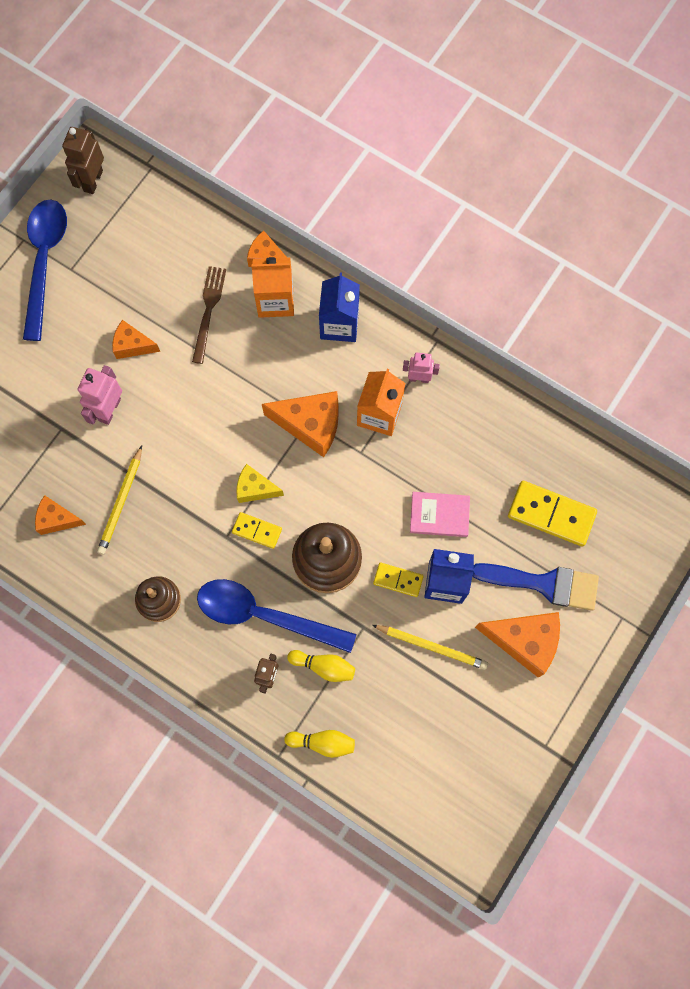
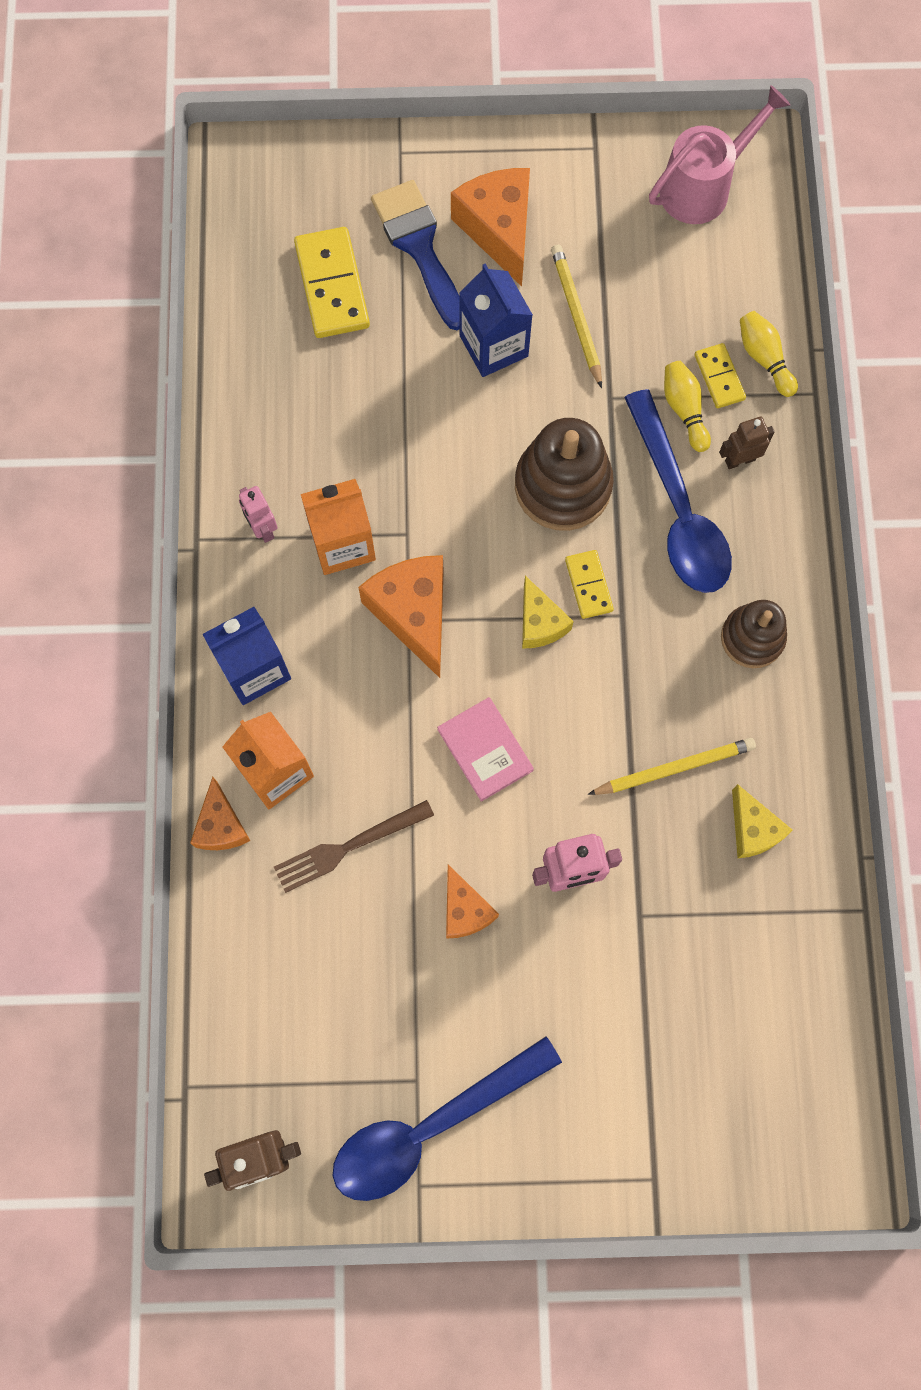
camera: 125 degrees left, 0 degrees up
(57, 519) = (753, 829): orange cheese -> yellow cheese
(398, 580) = (529, 396): yellow domino -> yellow domino (719, 377)
(439, 515) = (419, 400): pink book -> pink book (485, 750)
(469, 797) = (703, 187): none -> pink watering can

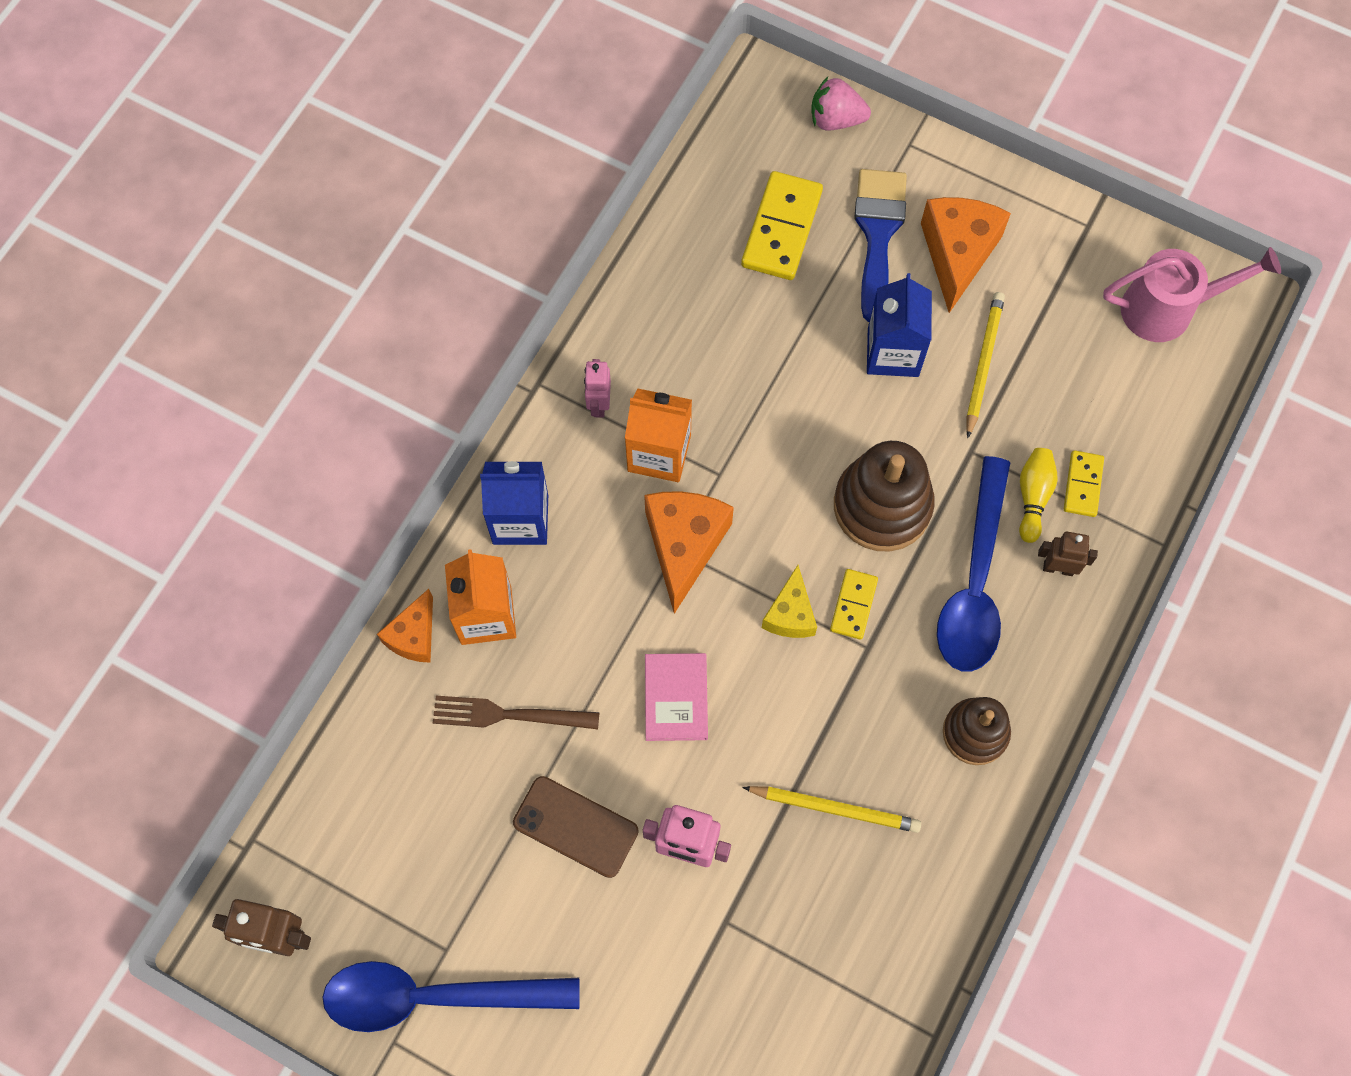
camera: 30 degrees right, 5 degrees down
(322, 162) = (836, 119): none -> pink strawberry
(465, 909) = (575, 826): orange cheese -> brown phone
(753, 829) = (874, 904): yellow cheese -> none
(764, 358) = (1135, 489): yellow bowling pin -> none

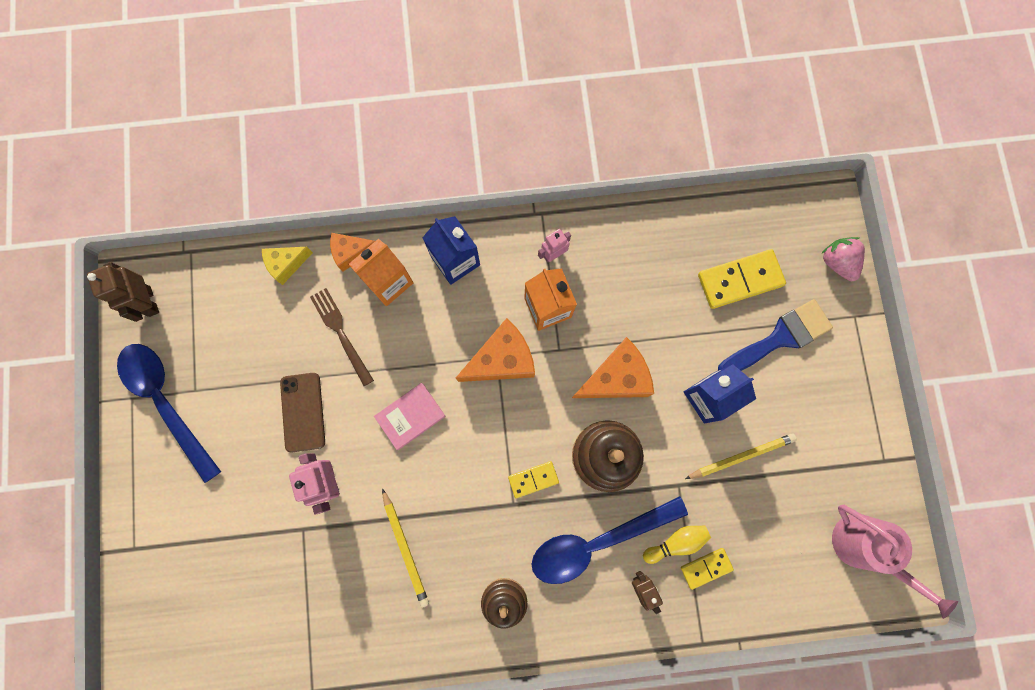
camera: 55 degrees right, 10 degrees up
(790, 614) = (503, 447): yellow cheese -> yellow cheese (286, 264)
(957, 254) = (802, 394): orange cheese -> orange cheese (615, 378)

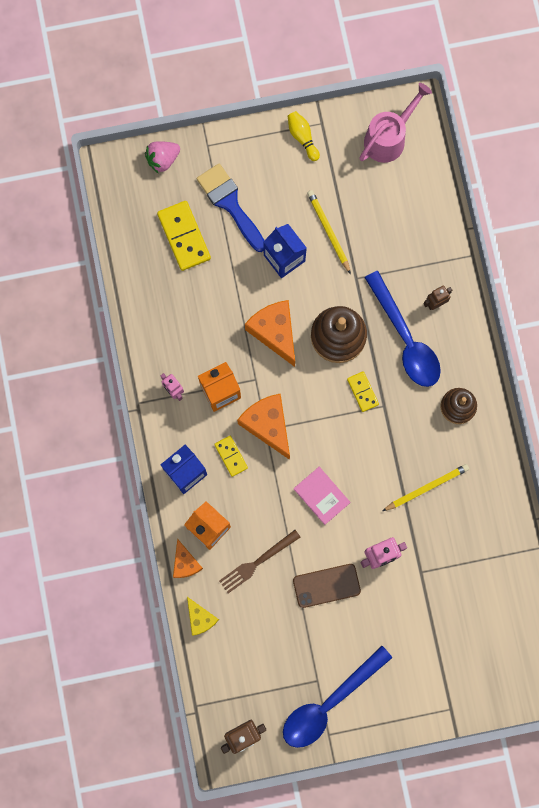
camera: 95 degrees left, 0 degrees up
(676, 542) = (399, 278): yellow bowling pin -> yellow bowling pin (302, 137)
(706, 568) = (416, 255): yellow domino -> yellow domino (231, 456)

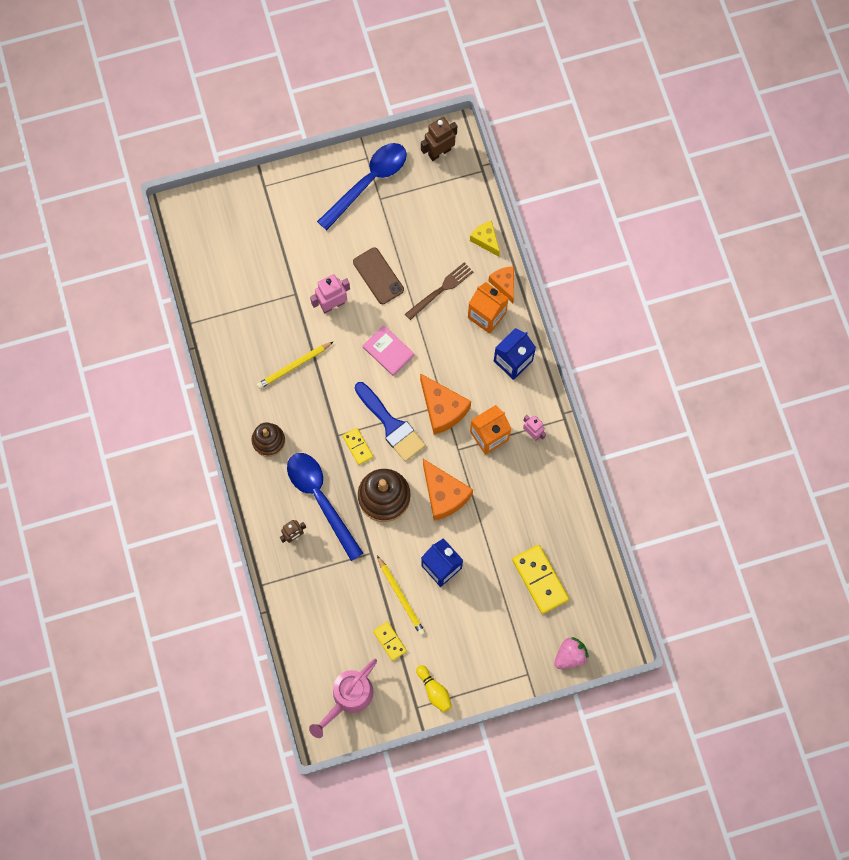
camera: 175 degrees right, 5 degrees down
(230, 203) = (499, 616): blue brush -> blue brush (391, 425)
(231, 456) = (473, 379): yellow domino -> yellow domino (389, 641)
(326, 585) = (378, 276): brown phone -> brown phone turned 75 degrees clockwise

